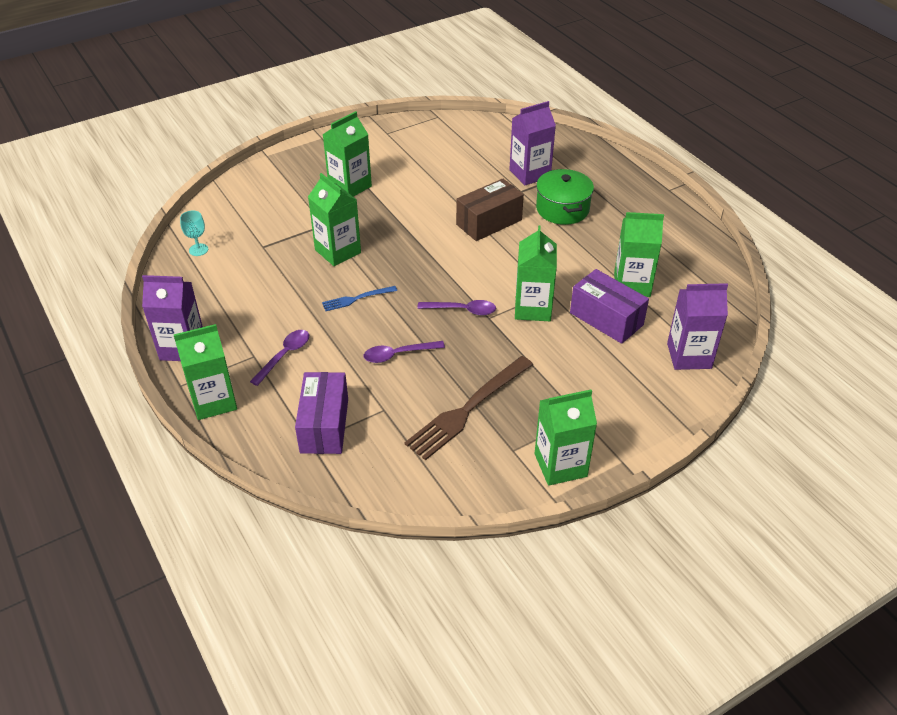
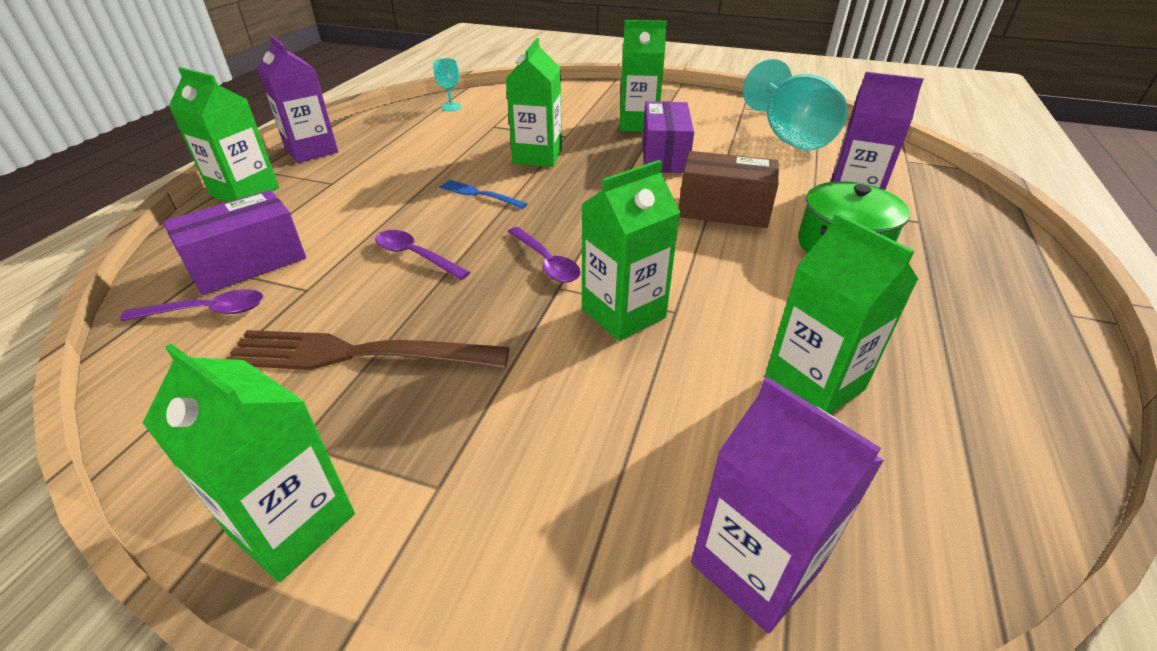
camera: 50 degrees right, 5 degrees down
(284, 355) = (346, 196): purple spoon -> purple spoon (207, 311)
(445, 144) = (789, 136): none -> turquoise goblet
(606, 319) = (699, 395): purple box -> purple box (664, 156)

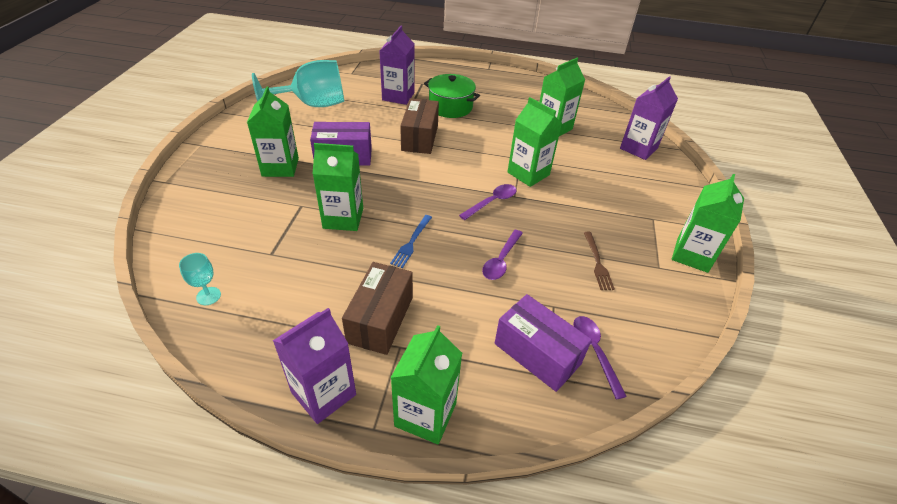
camera: 100 degrees left, 5 degrees up
(357, 354) = (597, 263): brown fork -> brown fork, size x0.51
(372, 174) = (380, 319): none -> brown box

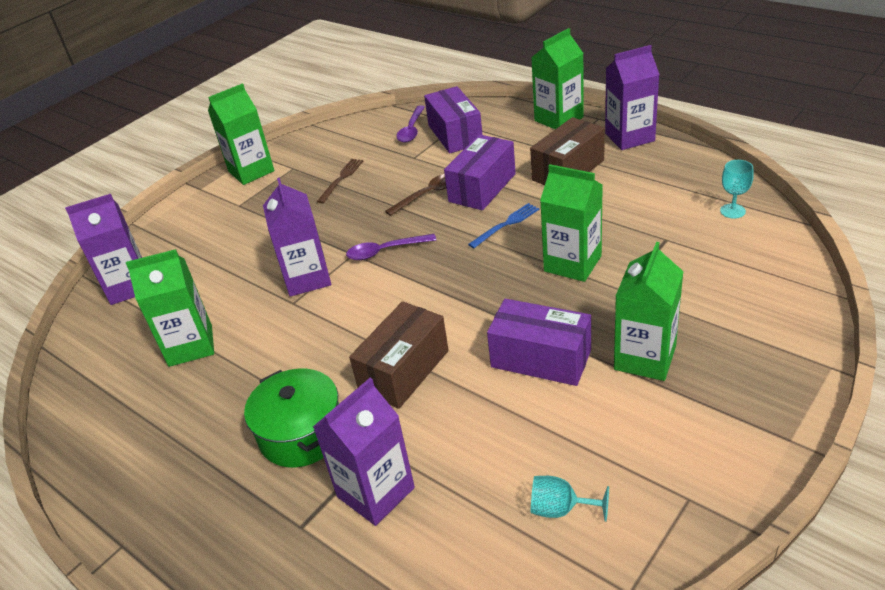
camera: 145 degrees left, 5 degrees down
(312, 105) = (560, 509): turquoise goblet -> turquoise goblet, size x0.42
(456, 278) = (482, 187): none -> purple box
(501, 260) = (427, 194): purple spoon -> brown spoon
(528, 173) = (307, 278): green carton -> purple carton

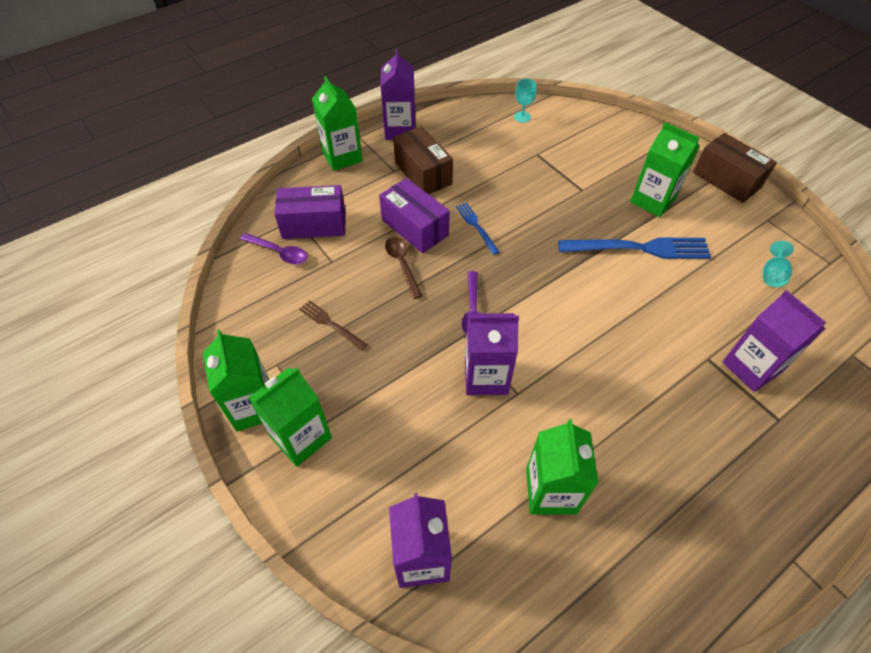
camera: 80 degrees left, 15 degrees up
(302, 433) = (687, 407): green pot -> none
(404, 370) = (631, 327): brown box -> brown box (726, 180)
(540, 359) = (640, 248): purple box -> blue fork
(572, 263) = (543, 204): green carton -> green carton (301, 437)

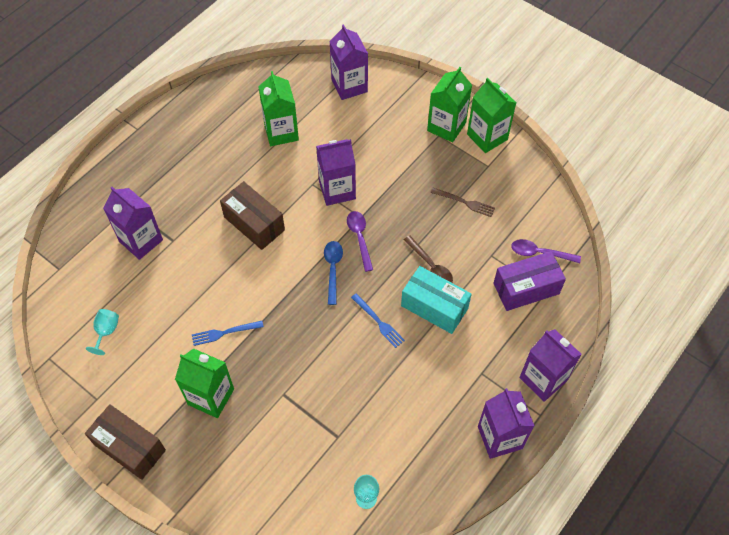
camera: 165 degrees right, 5 degrees up
(342, 157) = (543, 379): green carton -> purple carton
(415, 227) = (434, 307): purple box -> turquoise box
(423, 173) = (451, 376): brown box -> brown box (254, 223)
(512, 284) = (333, 269): none -> blue spoon
(640, 248) = (224, 333): blue fork -> blue fork, size x0.51

